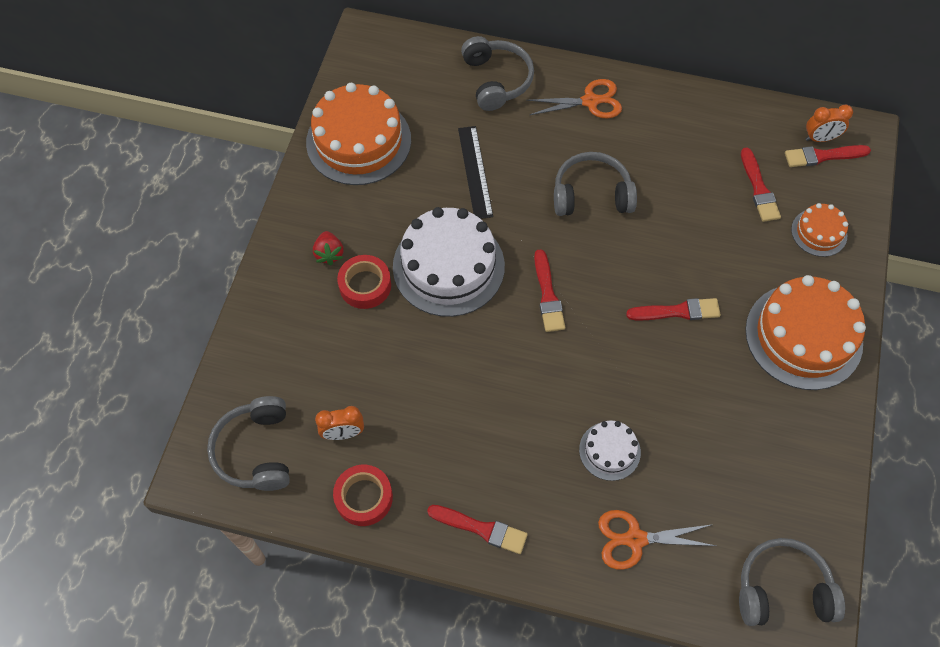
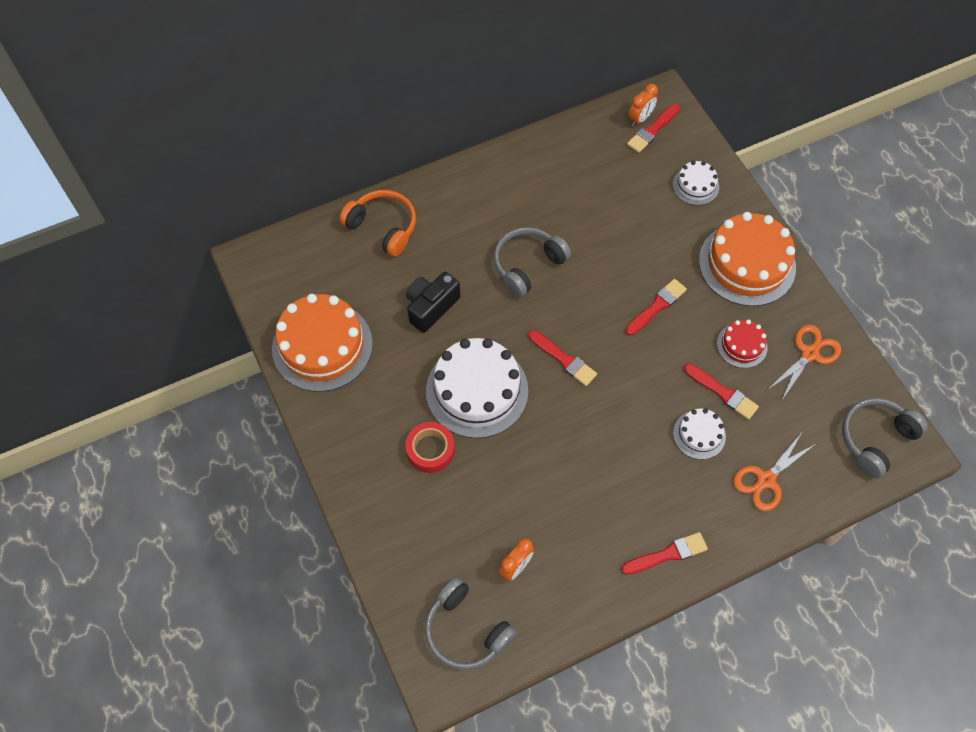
camera: 40 degrees left, 0 degrees up
(329, 254) = (381, 447): red strawberry -> none
(364, 497) = (572, 599): red tape -> none
(475, 172) = (431, 307): black ruler -> black camera
(496, 80) = (383, 227): grey headphones -> orange headphones
(590, 101) = (465, 197): orange scissors -> orange scissors (809, 354)
(727, 404) = (742, 345): none -> red cake
(759, 188) = (632, 182): red brush -> red brush (722, 392)
(819, 232) = (695, 186): orange cake -> white cake

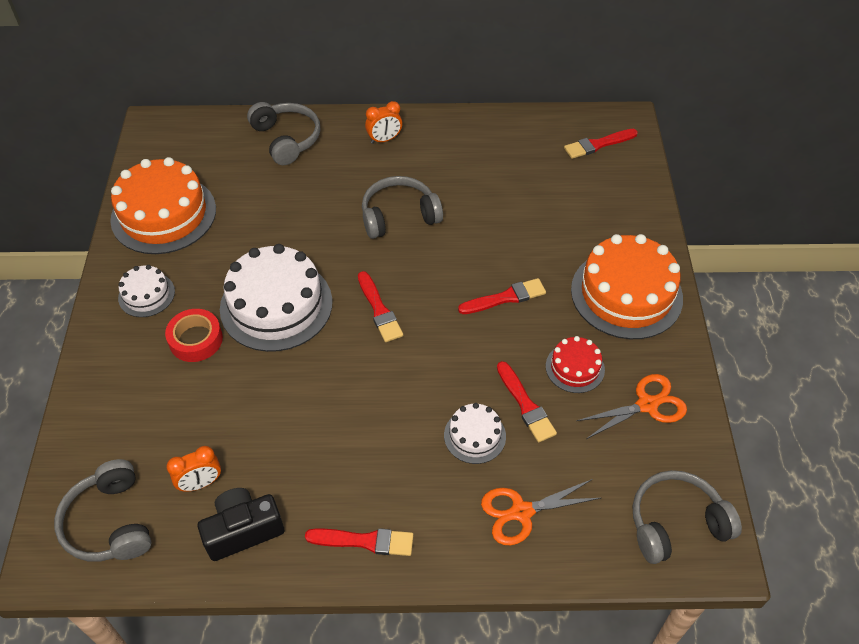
camera: 25 degrees right, 10 degrees down
(383, 227) = (286, 139): orange headphones -> grey headphones
(431, 307) = (283, 218): black camera -> black camera (243, 530)
(640, 118) = (591, 131): orange clock -> orange clock (384, 139)
(695, 186) = (613, 205): white cake -> white cake (146, 294)

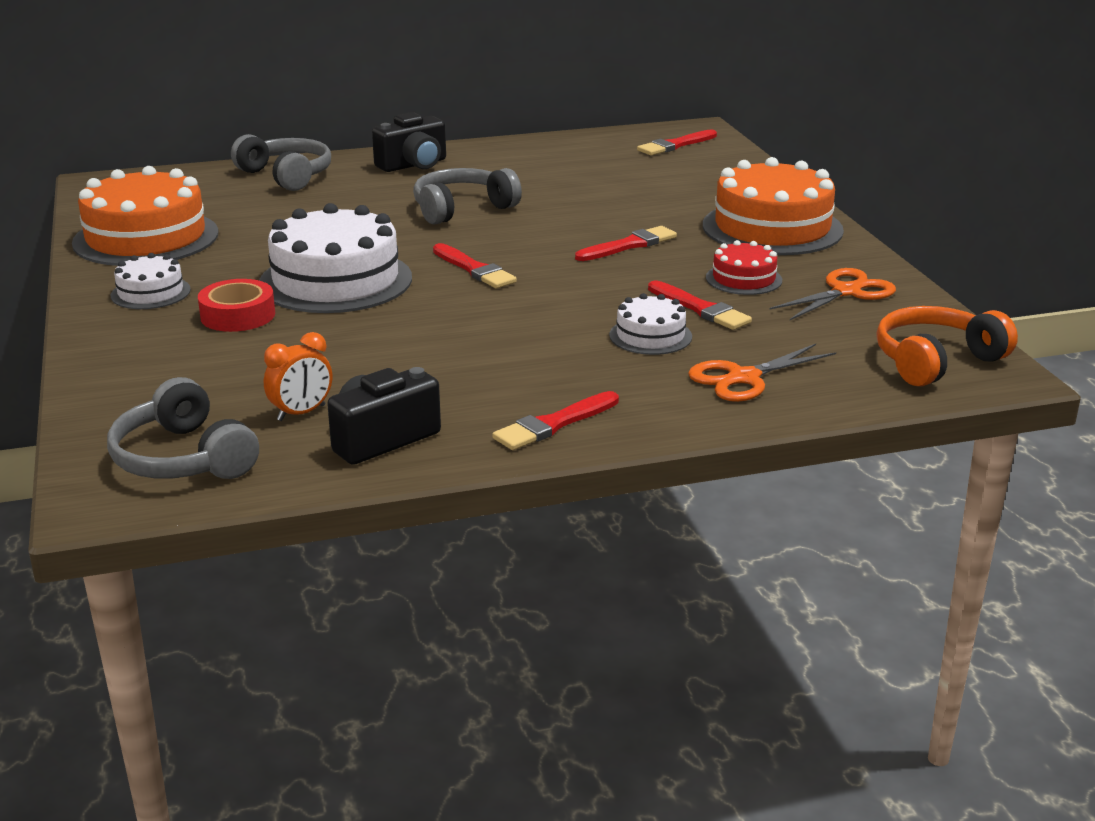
camera: 15 degrees left, 25 degrees down
(365, 541) = (554, 424): red brush -> red brush turned 150 degrees clockwise
(384, 139) = (413, 165): orange clock -> black camera
(676, 523) = (936, 361): grey headphones -> orange headphones

